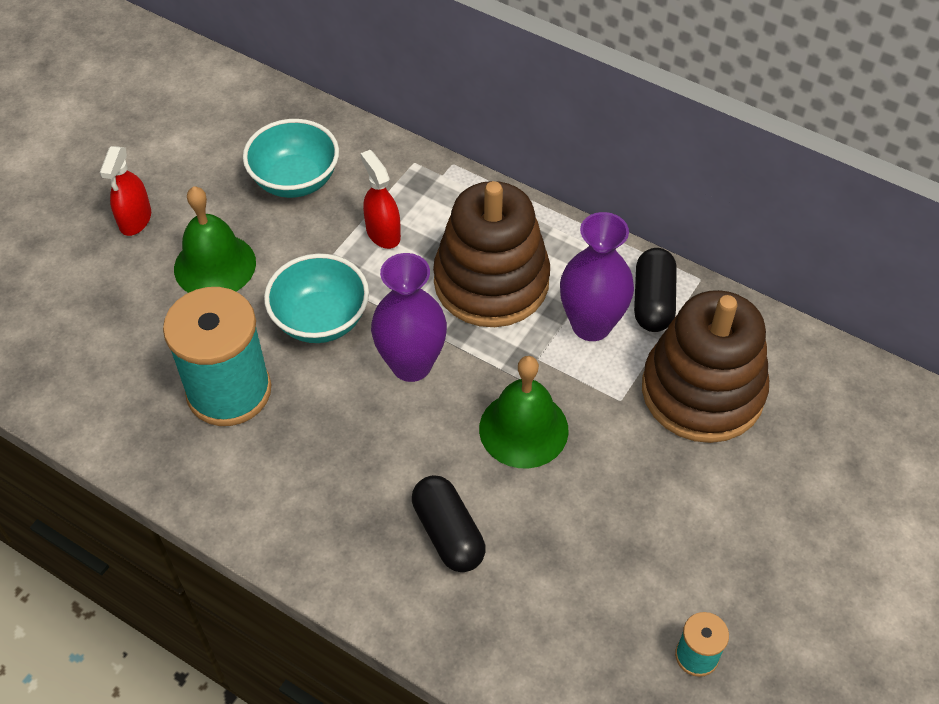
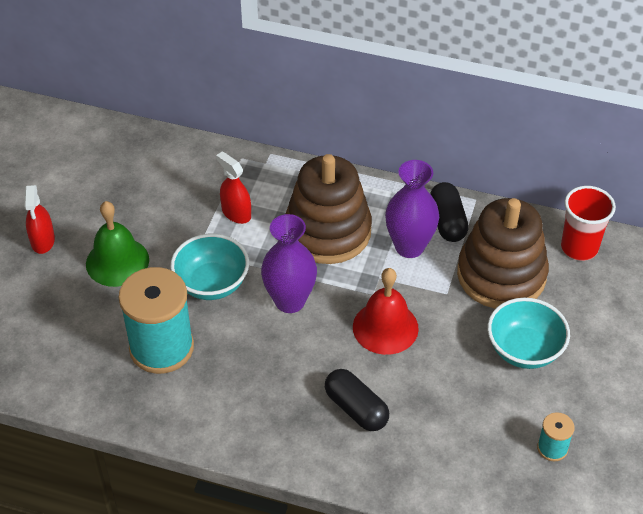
camera: 15 degrees left, 5 degrees down
(295, 180) = (156, 188): turquoise bowl -> turquoise bowl (524, 350)
(523, 429) = (385, 327): green bell -> red bell
(822, 376) = (579, 248): none -> red cup

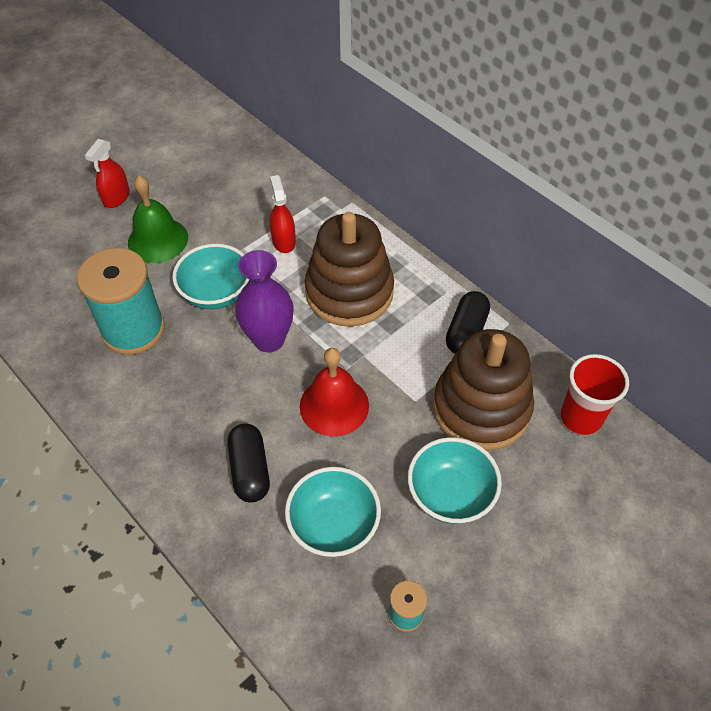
camera: 30 degrees right, 5 degrees up
(409, 246) = (412, 339): purple vase -> none
(453, 415) = (333, 525): none -> turquoise bowl

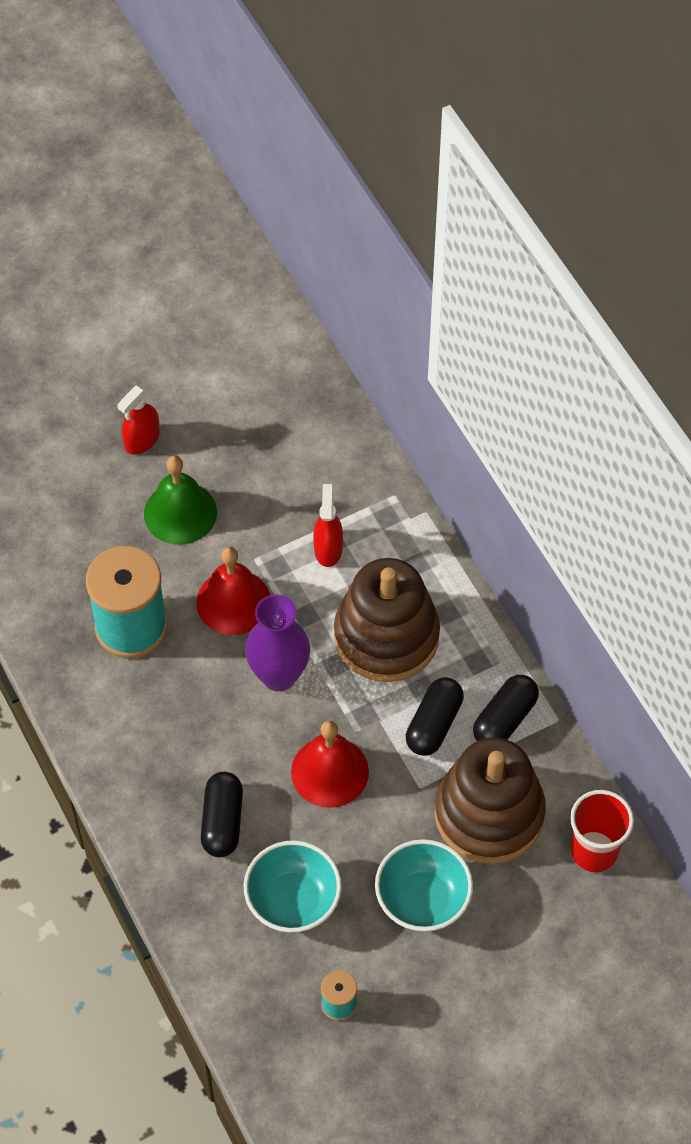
camera: 15 degrees right, 5 degrees up
(216, 293) = (233, 602): turquoise bowl -> red bell
(410, 348) = (434, 724): none -> black capsule

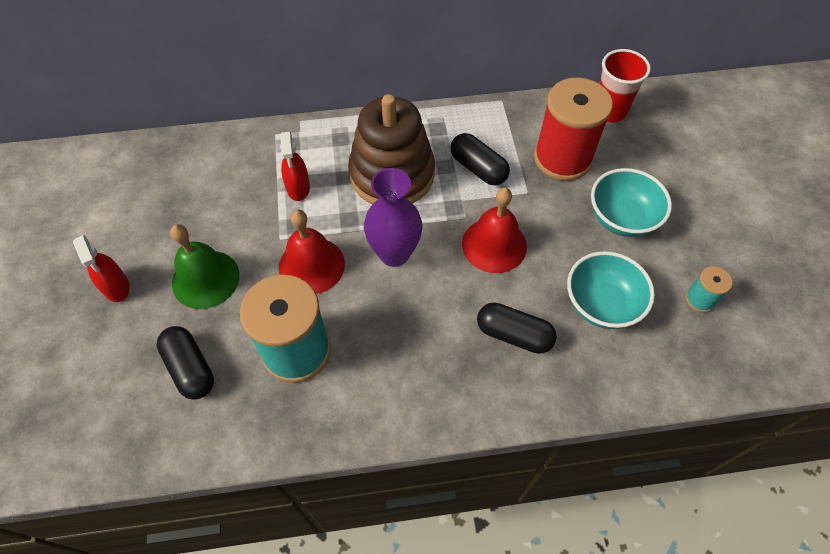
camera: 70 degrees left, 0 degrees up
(328, 549) = (298, 187): red spray bottle -> red spray bottle turned 120 degrees counterclockwise
(489, 814) = (562, 159): brown stacking toy -> red spool
(505, 719) = (490, 127): black capsule -> black capsule (190, 368)

